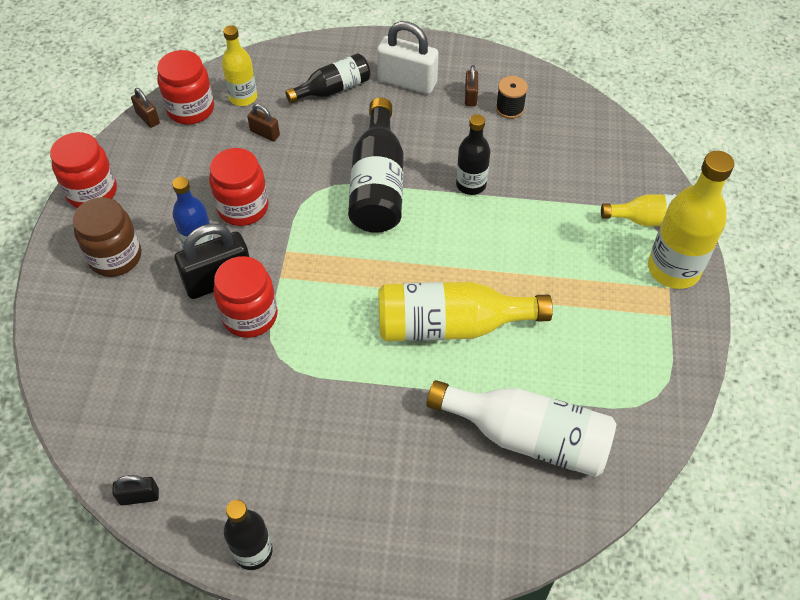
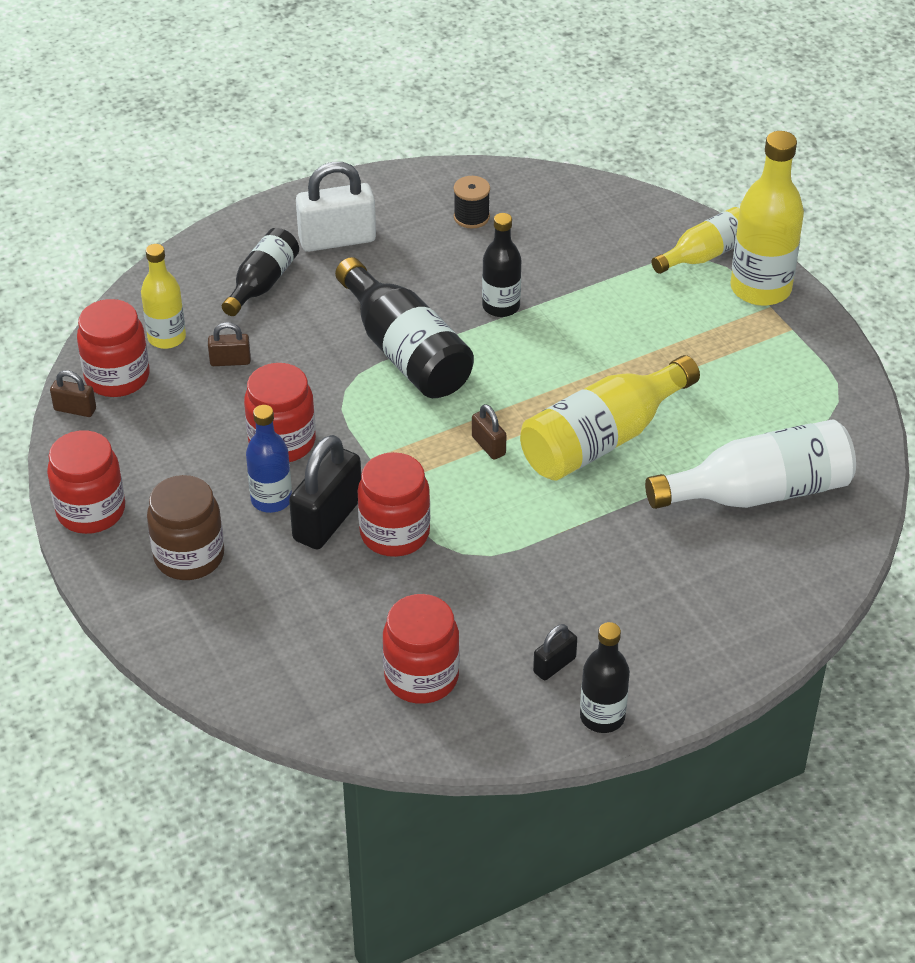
camera: 35 degrees left, 10 degrees down
(139, 496) = (447, 739): black padlock -> black padlock (554, 665)
(167, 437) = (421, 677): none -> red jar
(470, 96) = (419, 224): brown padlock -> brown padlock (488, 446)

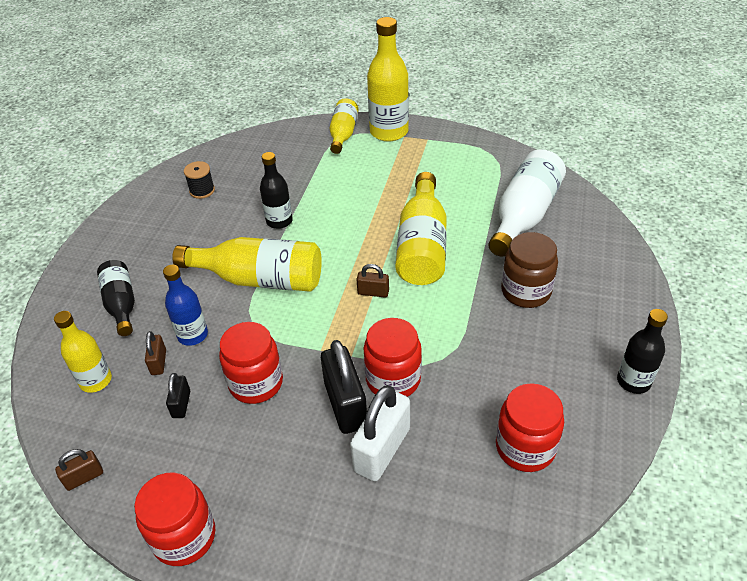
camera: 45 degrees left, 0 degrees up
(117, 377) = (90, 431): red jar -> none
(189, 556) = (293, 505): brown jar -> brown jar (526, 291)
(230, 361) = (159, 362): brown padlock -> brown padlock turned 45 degrees counterclockwise
(271, 499) = (296, 422): blue bottle -> blue bottle (192, 335)
(337, 239) = (138, 250): white padlock -> white padlock (382, 450)
(405, 352) = (260, 279): black bottle -> yellow bottle
(554, 665) = (573, 376): black padlock -> black padlock (181, 404)

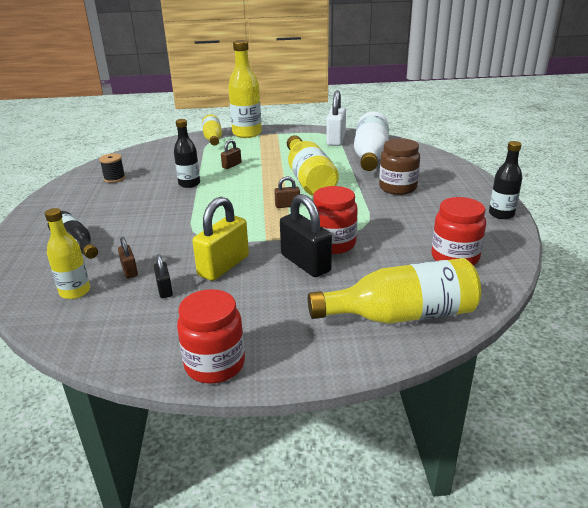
camera: 20 degrees left, 15 degrees down
(84, 477) = (95, 350): brown padlock -> brown padlock (231, 165)
(192, 335) = (151, 251): blue bottle -> none
(256, 383) = (223, 266): red jar -> yellow padlock
(260, 279) = (192, 213): yellow bottle -> yellow bottle (402, 315)
(382, 450) = (350, 280): white padlock -> white padlock (336, 139)

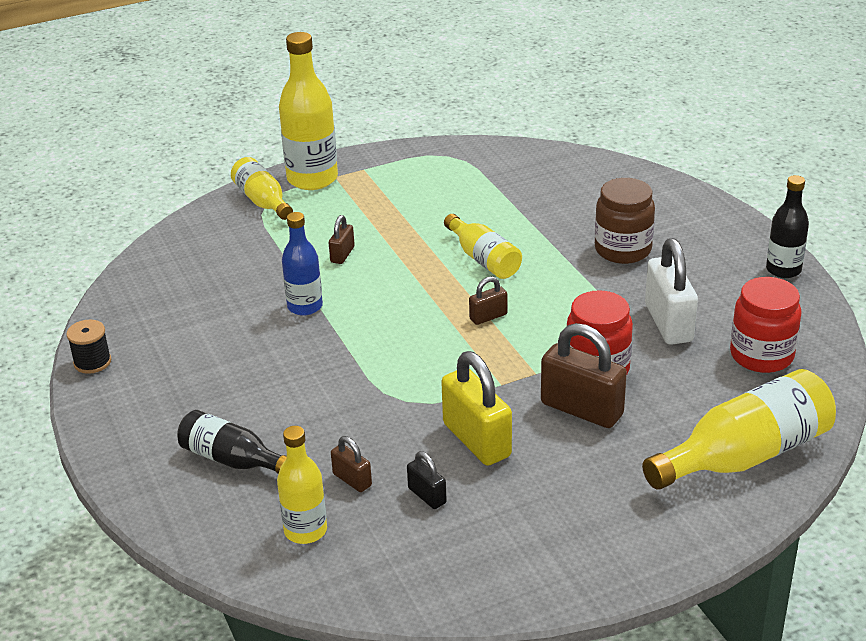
camera: 20 degrees left, 5 degrees up
(114, 178) = (169, 321): black spool -> black spool (92, 362)
(189, 184) = (305, 306): black bottle -> blue bottle
(215, 364) = (574, 577): red jar -> none
(223, 266) = (476, 440): yellow padlock -> yellow padlock turned 45 degrees counterclockwise
(305, 263) = (582, 409): black padlock -> brown padlock
(308, 179) = (484, 259): yellow bottle -> yellow bottle, size x0.61
(336, 139) = (469, 166): white padlock -> white padlock (668, 323)
(370, 156) = (545, 193): white bottle -> none

